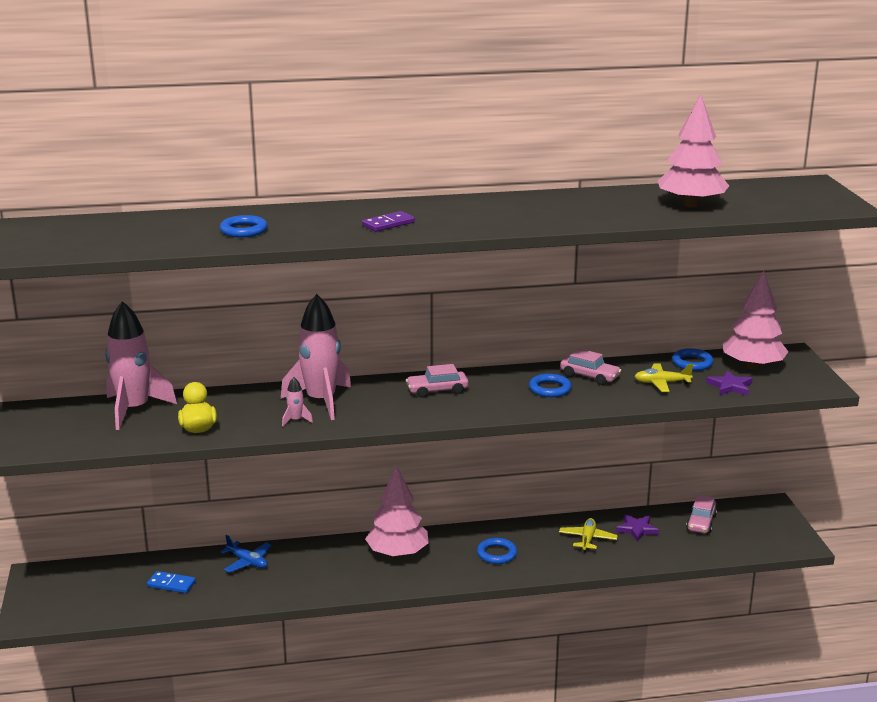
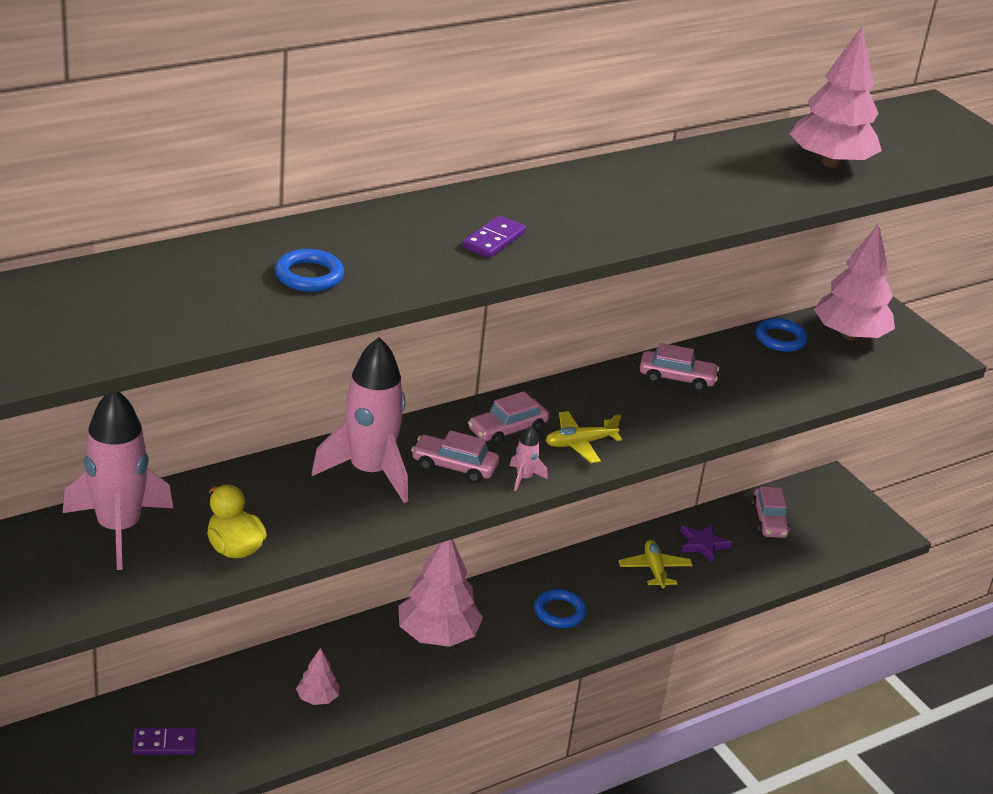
camera: 25 degrees left, 10 degrees up
(171, 584) = (165, 744): blue domino -> purple domino
(247, 562) = (249, 686): blue plane -> none
(289, 576) = (317, 698): none -> pink tree
(296, 420) = (358, 511): pink rocket -> pink rocket (524, 478)
(382, 405) = (454, 466): none -> pink car
(550, 389) = (643, 406): blue ring -> none
(661, 383) = (766, 377): yellow plane -> yellow plane (579, 443)
(730, 386) = (844, 371): purple star -> none

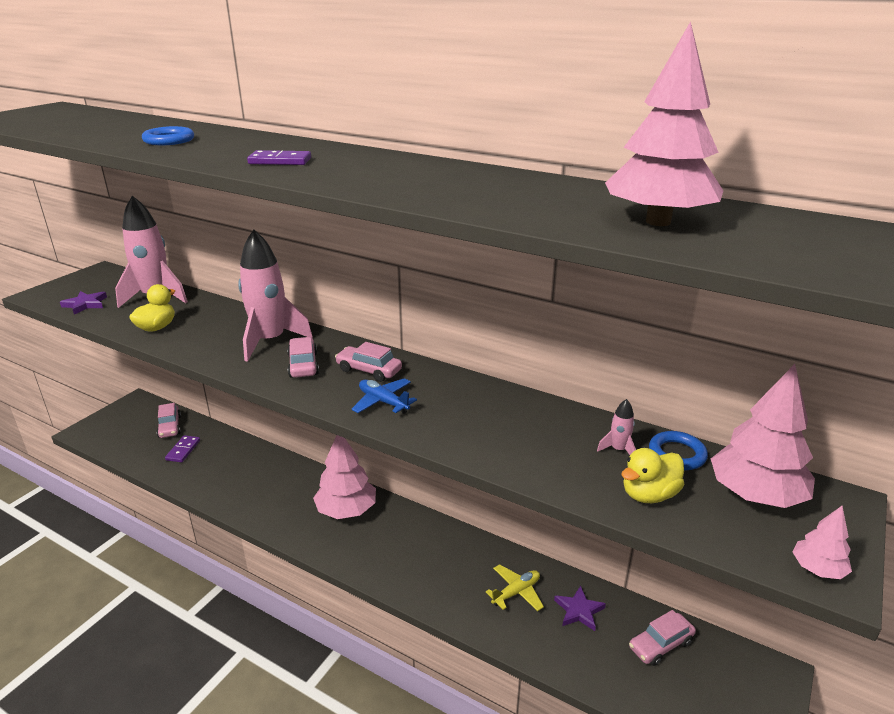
camera: 65 degrees right, 5 degrees down
(71, 598) = (85, 304): none -> purple star
(165, 744) = (183, 450): purple domino -> purple domino turned 45 degrees clockwise
(317, 698) = (252, 486): pink tree -> pink tree (817, 569)
(524, 478) = (314, 393): pink rocket -> pink rocket (618, 450)
(559, 612) = (418, 558): blue ring -> none
(579, 443) = (383, 402): yellow plane -> blue plane
(677, 378) = (531, 418): pink car -> pink car (170, 427)
(818, 376) = (649, 495): none -> yellow duck

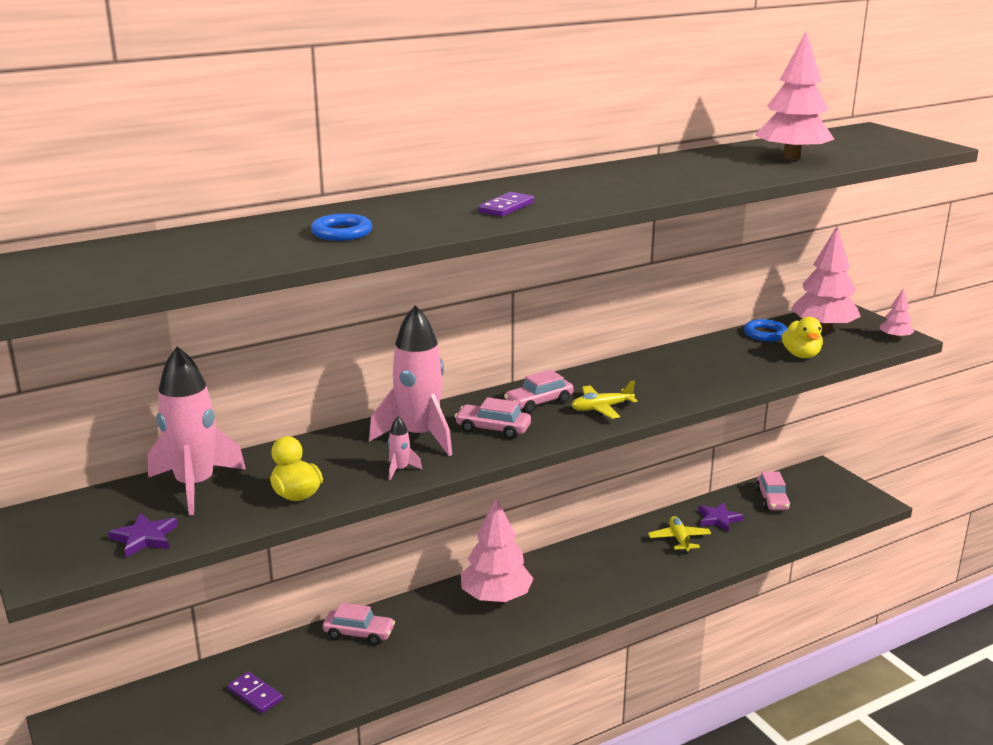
camera: 60 degrees left, 5 degrees down
(170, 427) = (182, 698): pink car -> pink car (359, 633)
(383, 402) = (601, 408): blue plane -> yellow plane
(618, 450) = (745, 348): pink rocket -> pink rocket (400, 470)

